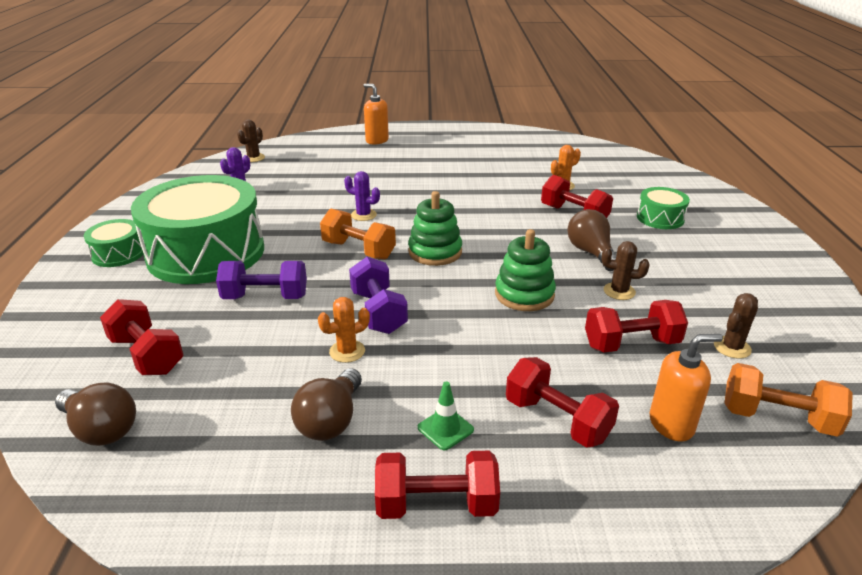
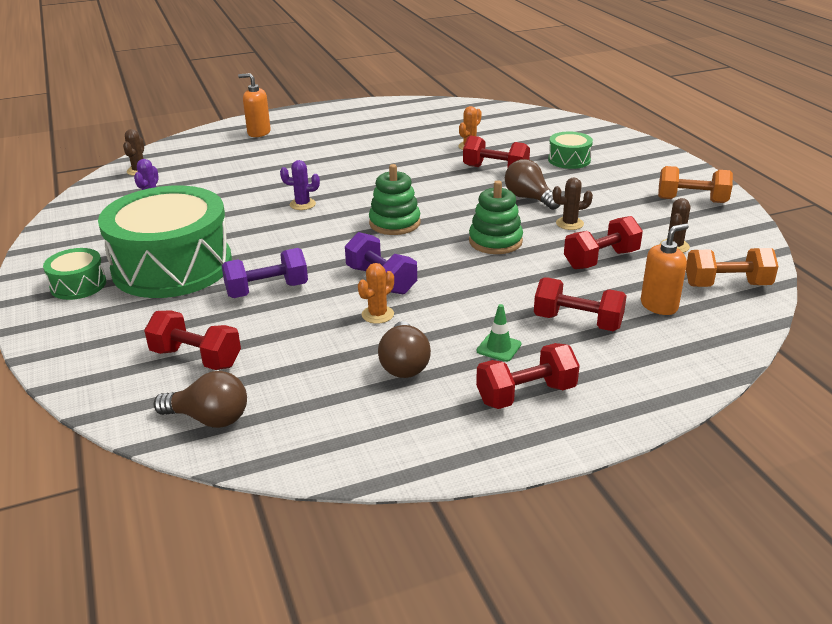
camera: 20 degrees left, 0 degrees up
(358, 250) = (322, 235): orange dumbbell -> orange dumbbell (691, 200)

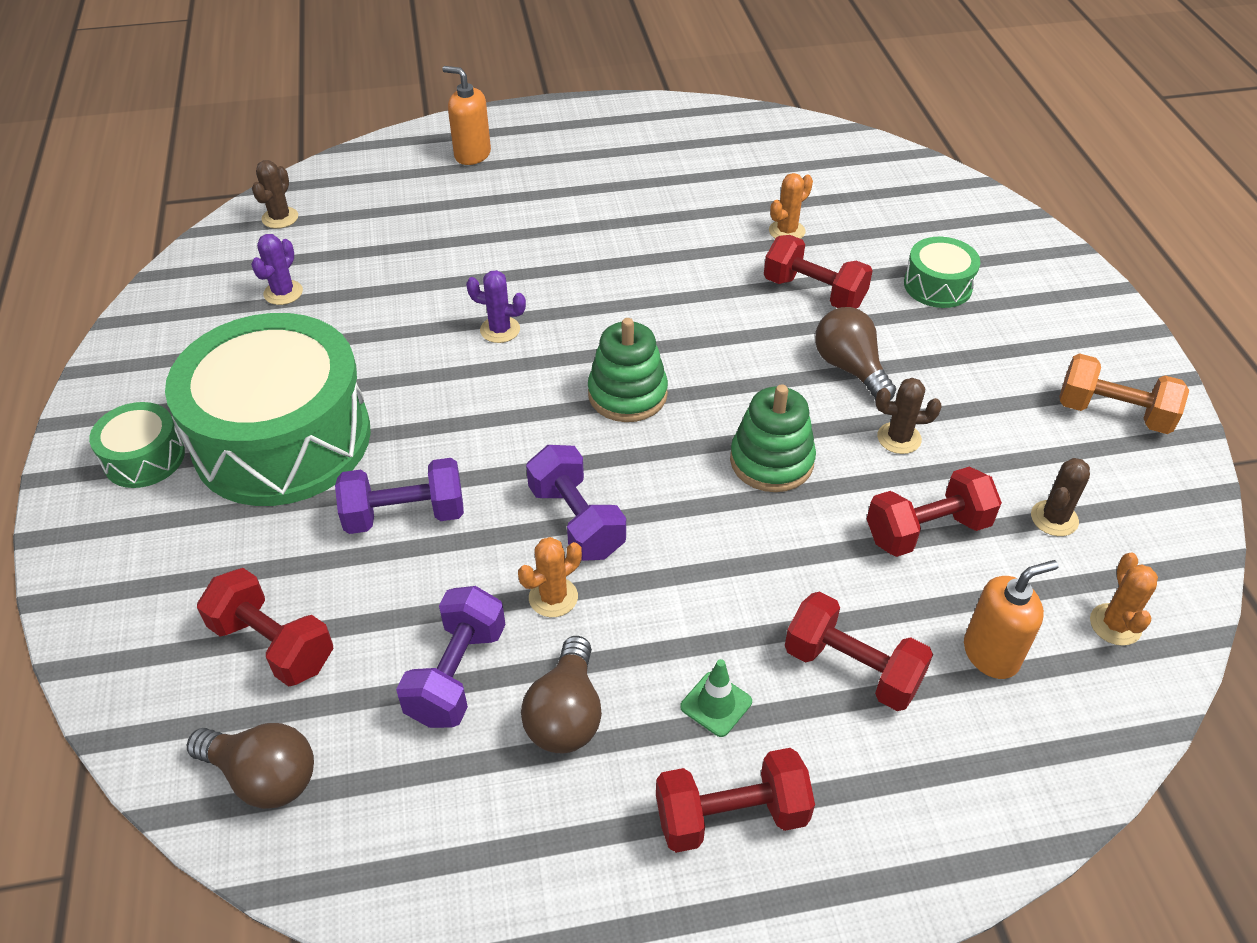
camera: 10 degrees right, 15 degrees up
(326, 356) = (457, 674): none -> purple dumbbell
(727, 285) = (1115, 625): orange dumbbell -> orange cactus

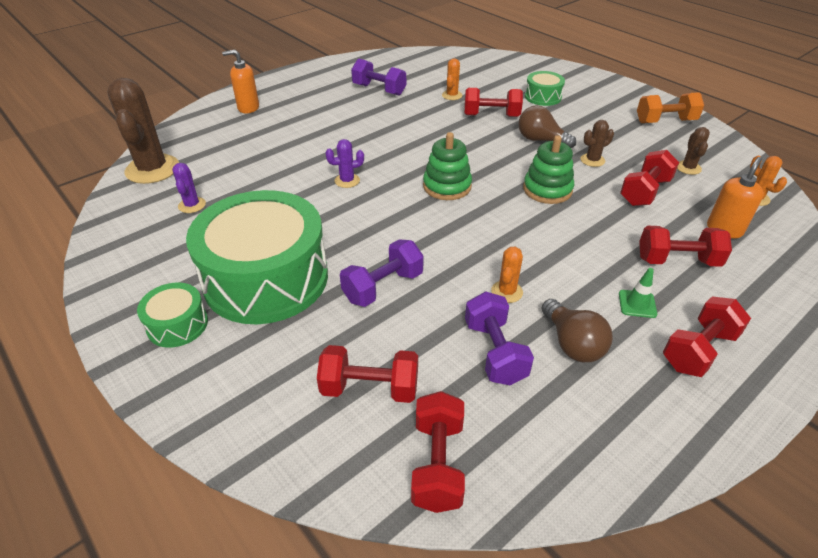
camera: 30 degrees left, 5 degrees down
(263, 777) = (437, 464): brown light bulb -> red dumbbell
(280, 218) = (152, 169): brown cactus -> brown cactus, size x2.10
(576, 521) = (481, 252): purple dumbbell -> purple dumbbell (379, 90)

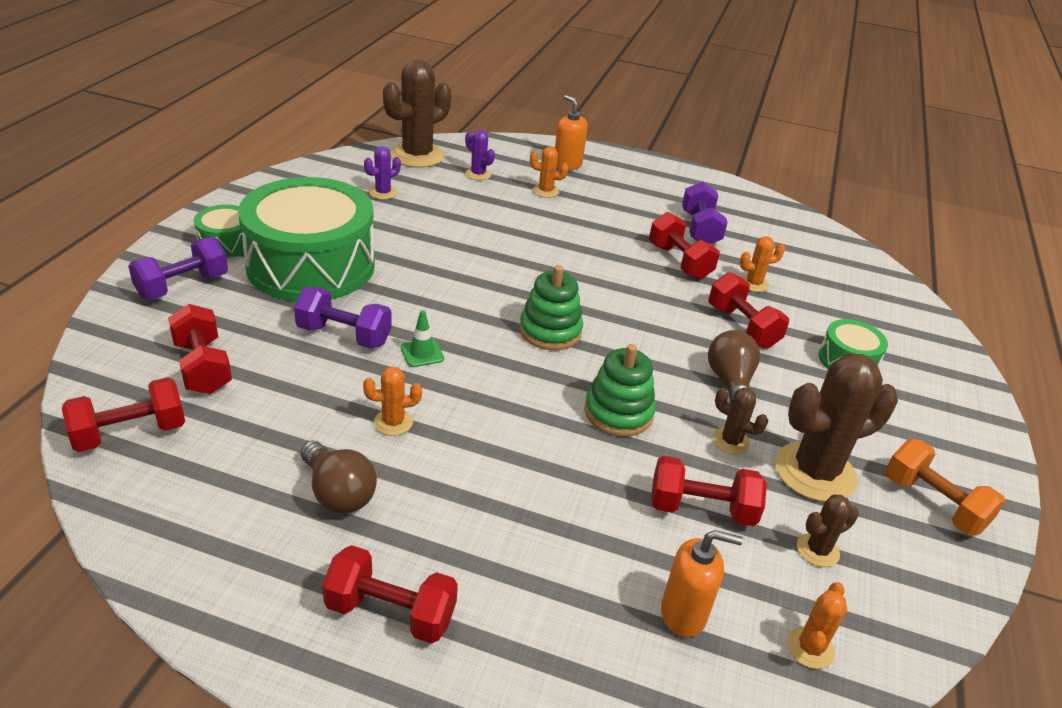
camera: 55 degrees right, 5 degrees down
(274, 129) = (545, 191): none -> orange cactus
(347, 181) = (498, 262): purple cactus -> purple cactus (478, 174)
(494, 352) = (292, 435): purple dumbbell -> purple dumbbell (182, 286)
(572, 344) = (338, 493): brown light bulb -> brown light bulb turned 75 degrees counterclockwise
(629, 144) = (815, 472): none -> brown cactus
(637, 304) = (443, 538): green traffic cone -> green traffic cone (422, 353)
(677, 261) = (563, 567): red dumbbell -> red dumbbell (679, 262)

